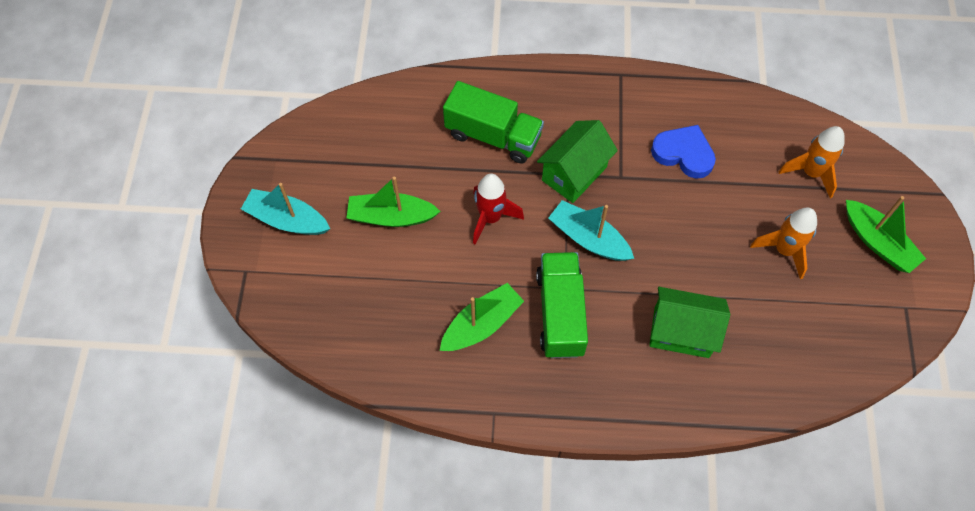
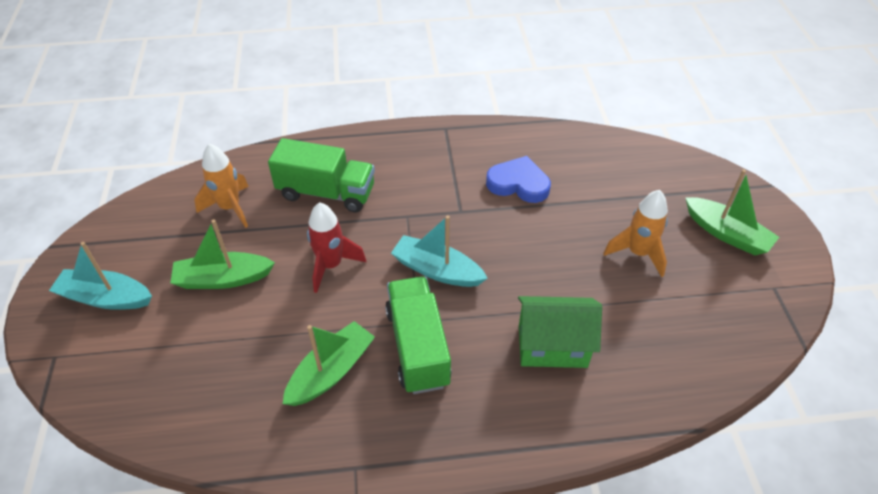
camera: 10 degrees left, 15 degrees down
(574, 173) = (413, 214): green house -> none
(811, 173) = (644, 184): orange rocket -> orange rocket (230, 208)

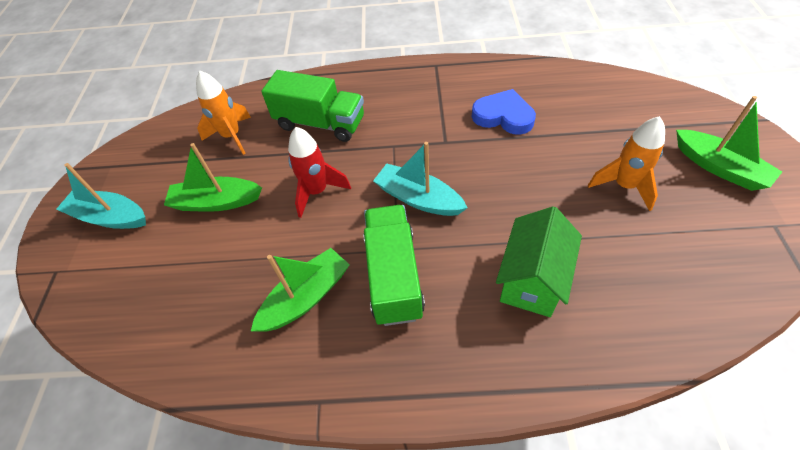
camera: 10 degrees right, 5 degrees up
(552, 346) = (532, 280): green house -> green house turned 75 degrees counterclockwise

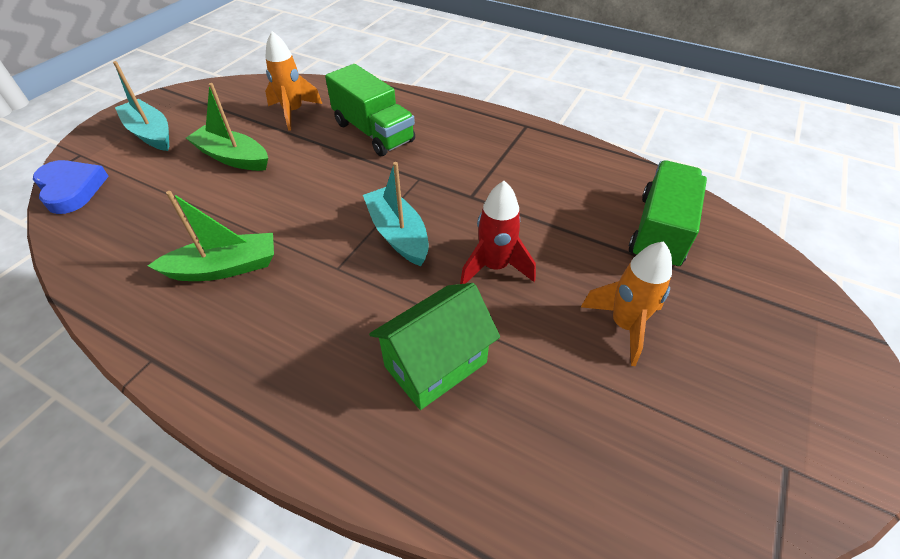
camera: 25 degrees right, 5 degrees down
(317, 192) = (317, 186): red rocket -> red rocket (495, 267)
(393, 275) = (312, 289): green truck -> green truck (659, 231)
(503, 116) = (551, 198): blue heart -> blue heart (71, 189)
(719, 168) = (766, 365): green boat -> none

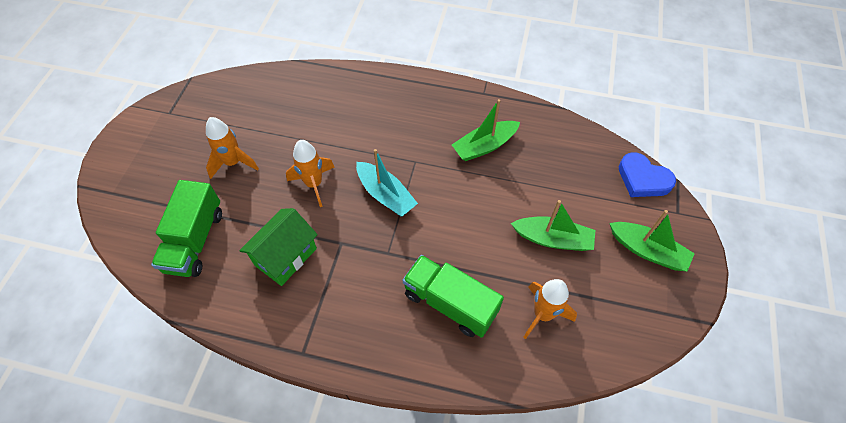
camera: 165 degrees right, 10 degrees up
(150, 133) = (647, 251): turquoise boat -> green boat
(435, 364) = (338, 120): green house -> green house (286, 257)
(495, 267) = (314, 184): red rocket -> orange rocket

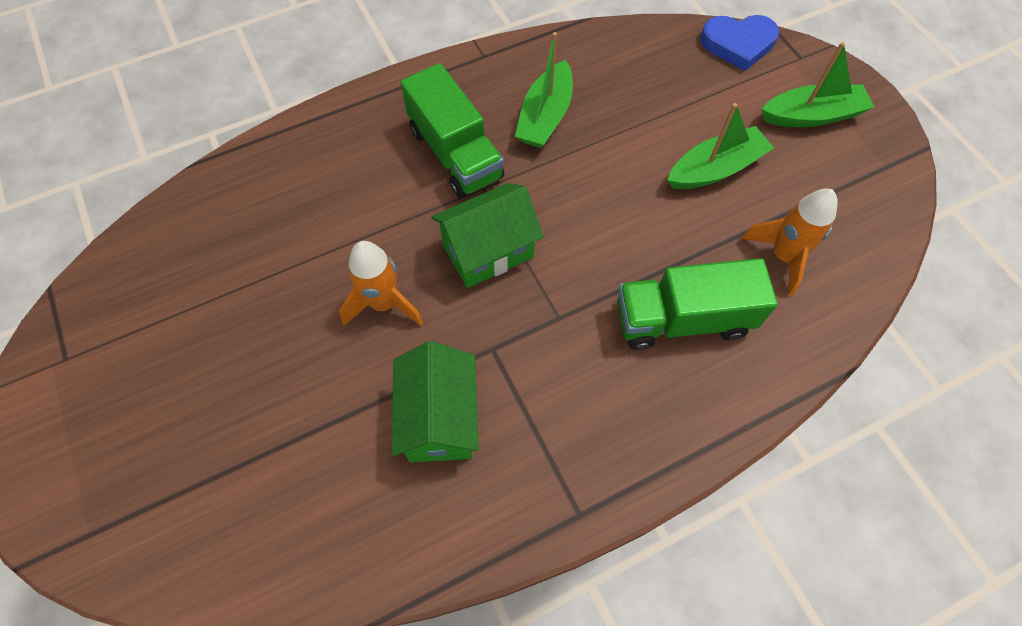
camera: 40 degrees left, 5 degrees up
(195, 240) = (292, 497): green truck -> green truck (455, 154)
(233, 163) = (241, 356): orange rocket -> none
(386, 195) = (488, 252): turquoise boat -> green house

